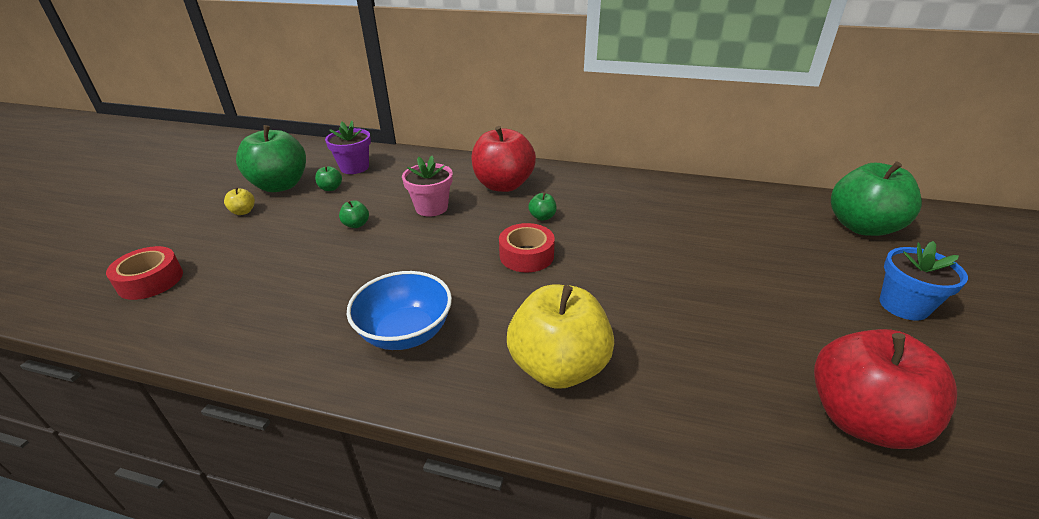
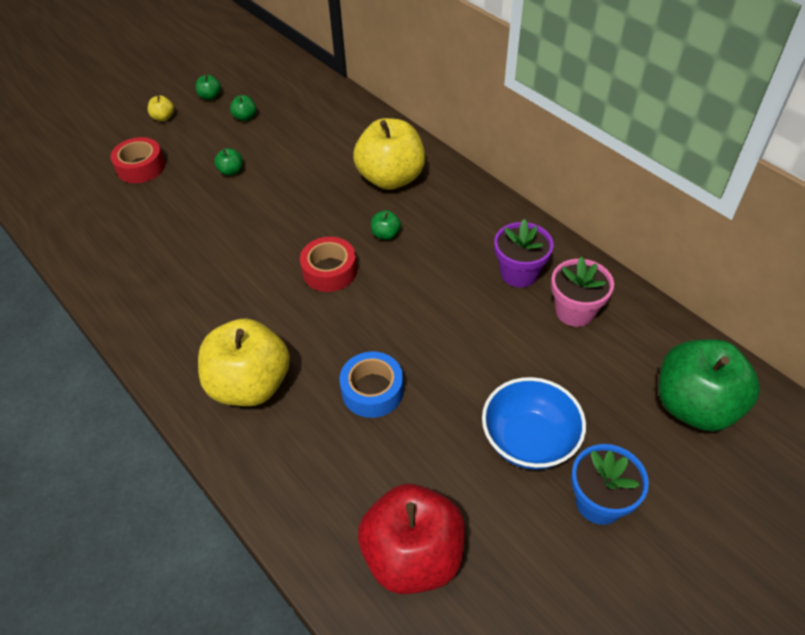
camera: 35 degrees right, 15 degrees up
(150, 280) = (64, 165): red tape -> red tape (141, 167)
(280, 185) = (210, 96): green apple -> green apple, size x0.40
(354, 167) = (284, 97): purple flower pot -> purple flower pot (519, 273)
(405, 332) = (179, 298): blue bowl -> blue bowl (529, 440)
(431, 208) = (304, 179): pink flower pot -> pink flower pot (575, 311)
(503, 185) = (391, 178): red apple -> yellow apple
(665, 317) = (372, 390): none -> blue tape

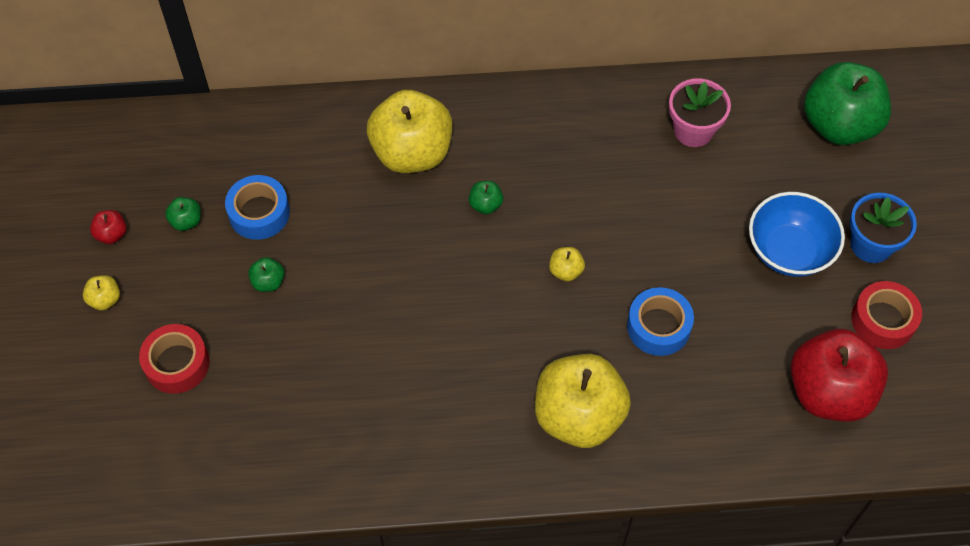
camera: 55 degrees left, 10 degrees up
(210, 96) = (111, 234): green apple -> red apple
(278, 141) = (259, 213): none -> blue tape
(329, 271) = (493, 277): red tape -> red tape (883, 320)
(371, 307) = (565, 271): none -> yellow apple
(519, 273) = (620, 138): purple flower pot -> none

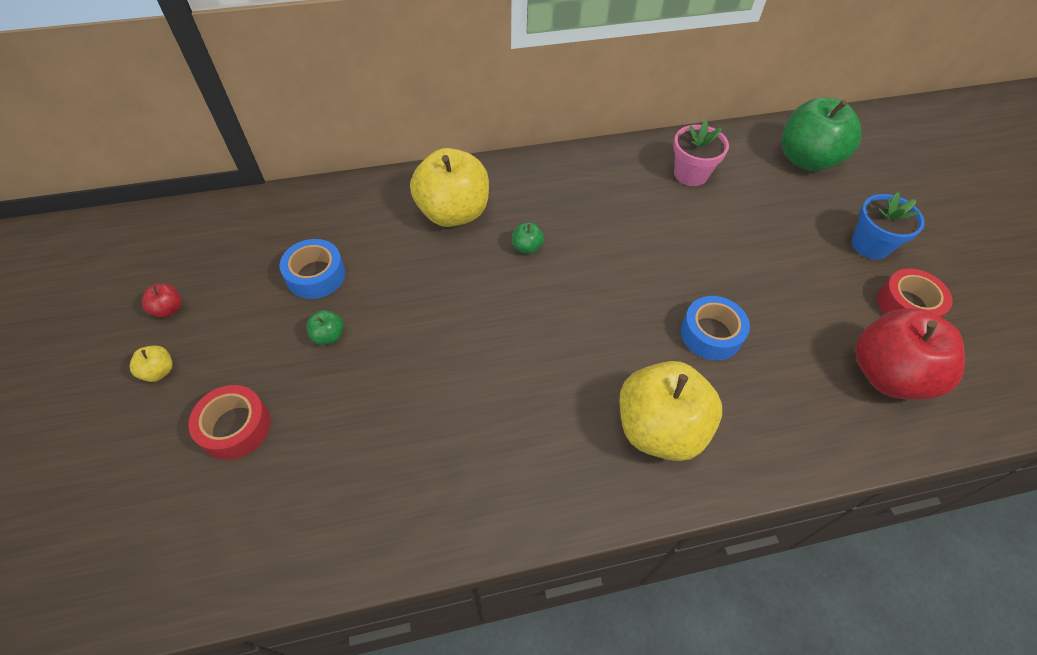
camera: 10 degrees left, 5 degrees down
(186, 221) = (244, 290): green apple -> none
(565, 271) = (612, 295): yellow apple -> none
(789, 251) = (803, 257): blue bowl -> none

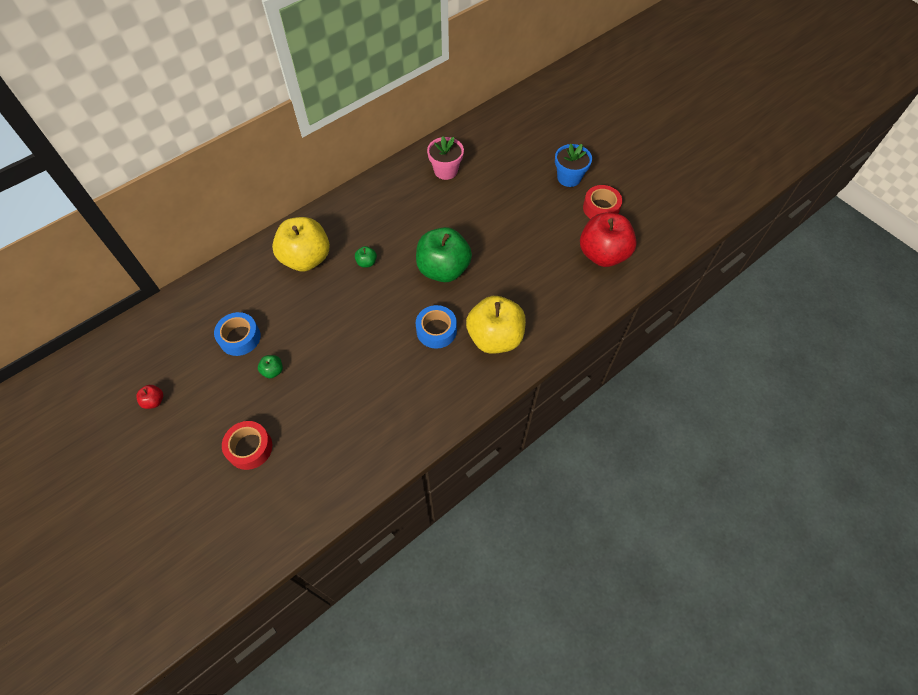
camera: 25 degrees left, 5 degrees up
(159, 371) = (177, 440): yellow apple -> none
(711, 334) = (500, 271): blue tape -> blue tape (436, 330)
(806, 159) = (512, 132): green apple -> green apple (443, 269)

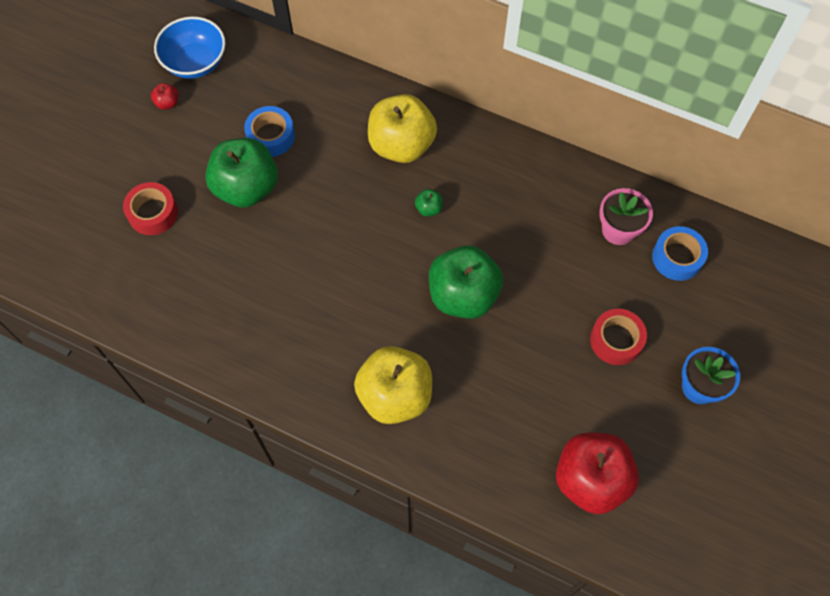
camera: 65 degrees right, 5 degrees up
(132, 366) = (195, 63): none -> blue bowl
(273, 371) = (246, 188): green apple -> green apple, size x2.49
(436, 330) = (373, 326): blue tape -> blue tape (677, 257)
(601, 208) = (669, 449): red tape -> red tape (616, 340)

